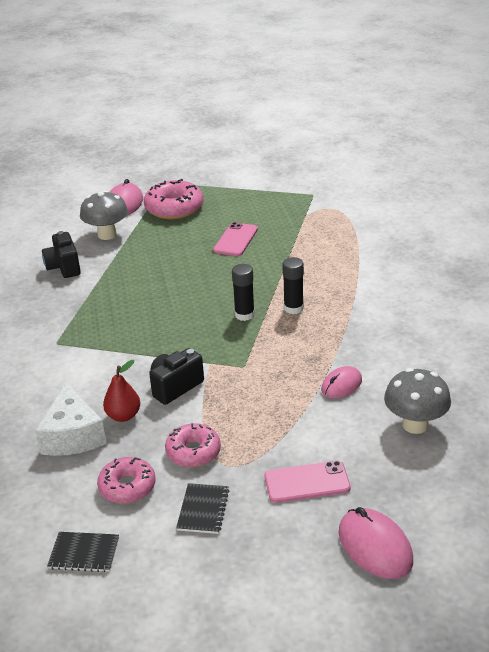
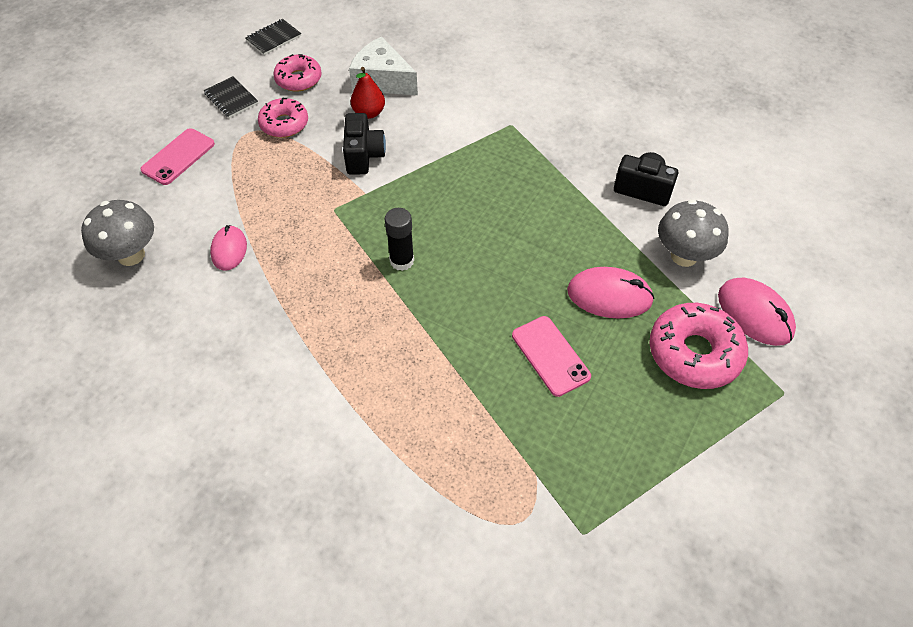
camera: 130 degrees right, 20 degrees up
(293, 308) = (366, 303): black glue stick -> none
(375, 546) = (92, 149): pink mouse -> pink mouse (609, 296)

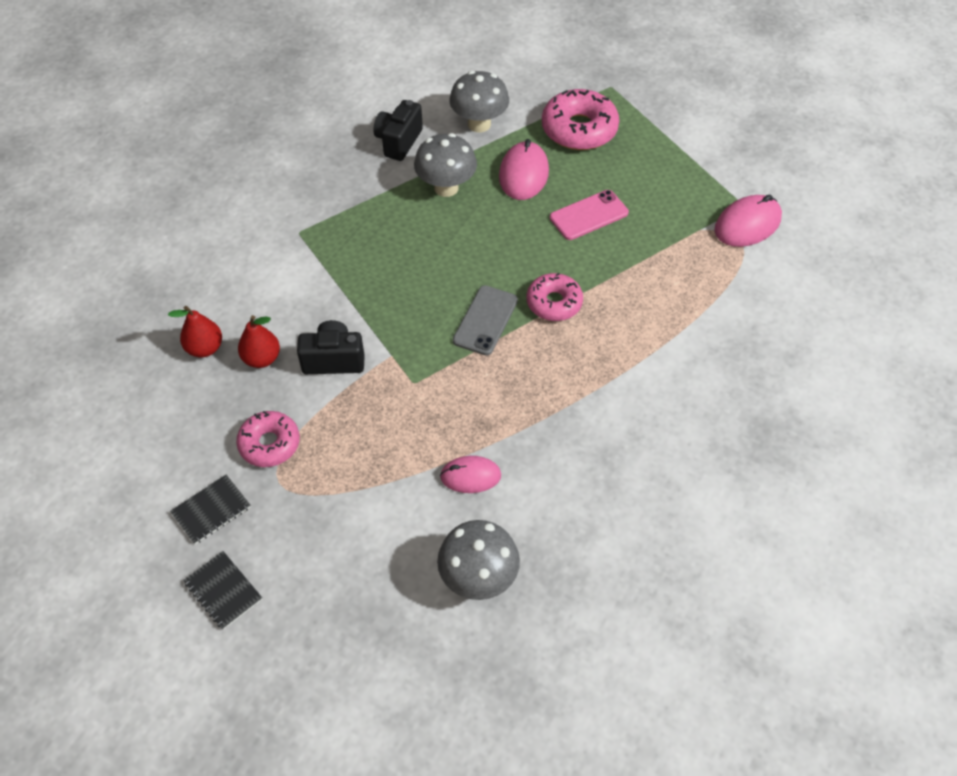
camera: 90 degrees left, 0 degrees up
(178, 157) = (316, 556): pink phone -> none
(273, 38) = (92, 475): black notebook -> black notebook (223, 591)
(298, 79) = (186, 437): pink donut -> pink donut (554, 303)
(382, 80) = (205, 348): white cheese -> red pear
(402, 261) = (485, 320): black glue stick -> grey phone
(580, 228) = (446, 188): none -> grey mushroom
(755, 314) = (539, 91): pink mouse -> pink mouse (747, 224)

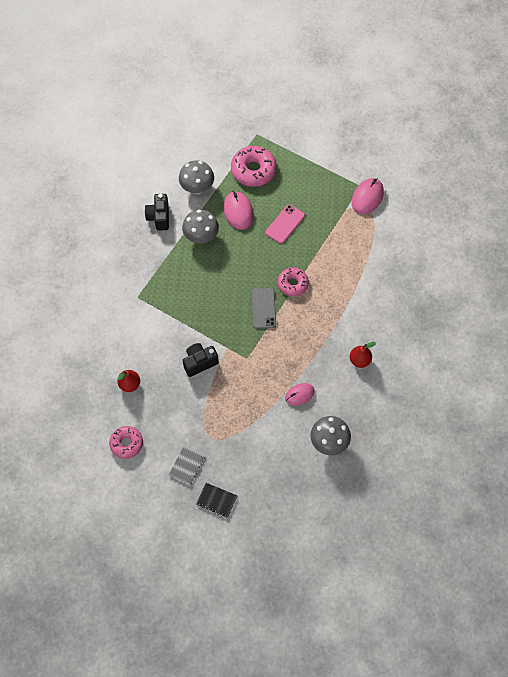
camera: 25 degrees left, 10 degrees up
(211, 510) = (187, 466): black notebook -> grey notebook
(262, 358) = (163, 377): red pear -> red pear (359, 360)
(269, 444) = (194, 420): pink donut -> pink donut (126, 443)

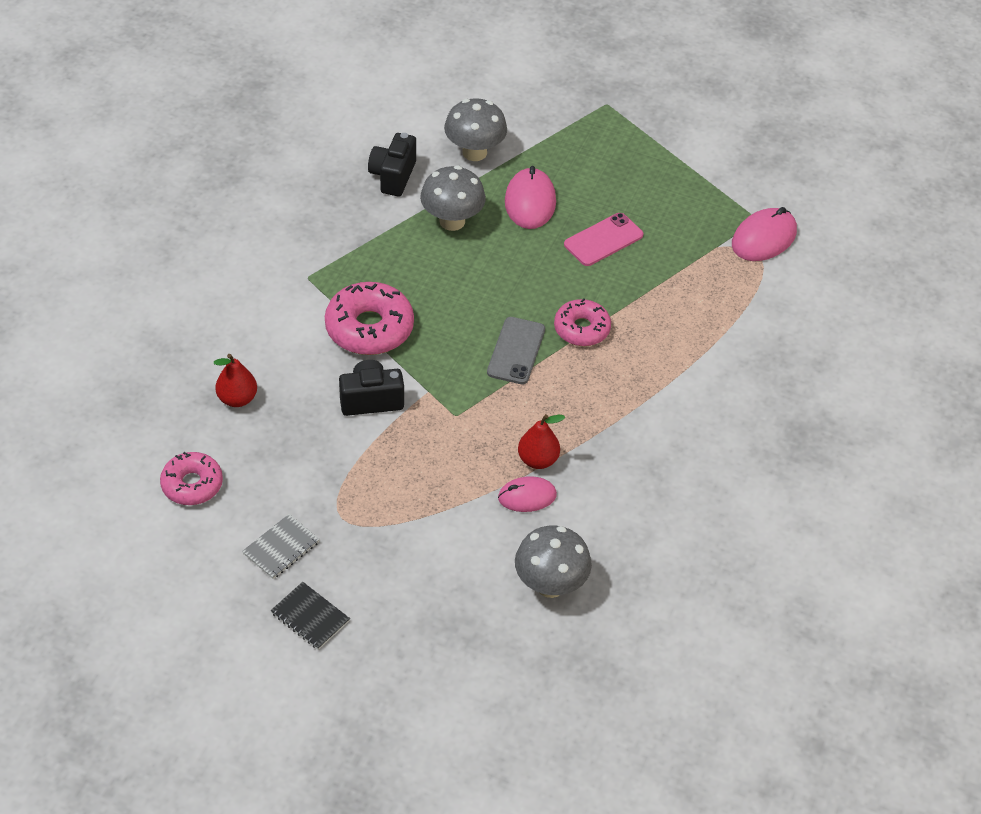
camera: 15 degrees right, 15 degrees down
(253, 170) = (580, 152): pink donut -> pink donut (369, 328)
(359, 360) = (656, 474): red pear -> red pear (538, 460)

